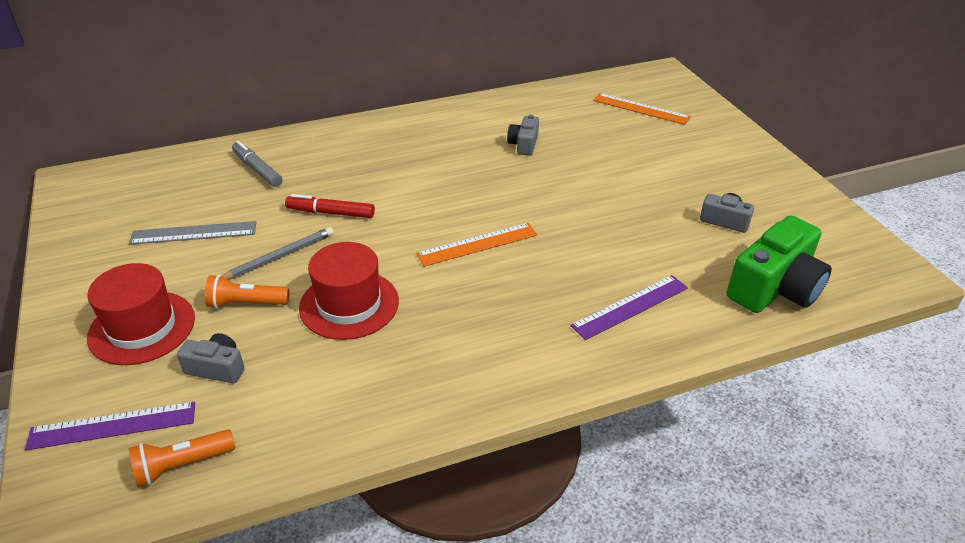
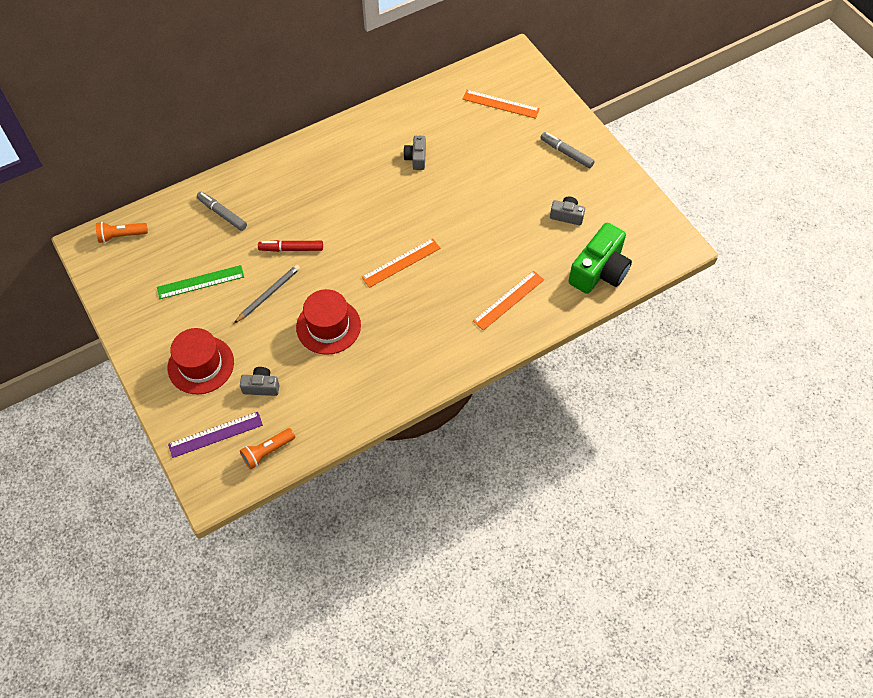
camera: 10 degrees left, 20 degrees up
(194, 233) = (200, 282): grey ruler -> green ruler
(246, 304) = (261, 336): orange flashlight -> orange flashlight (121, 236)
(630, 306) = (508, 300): purple ruler -> orange ruler
(725, 159) = (566, 153): none -> grey marker

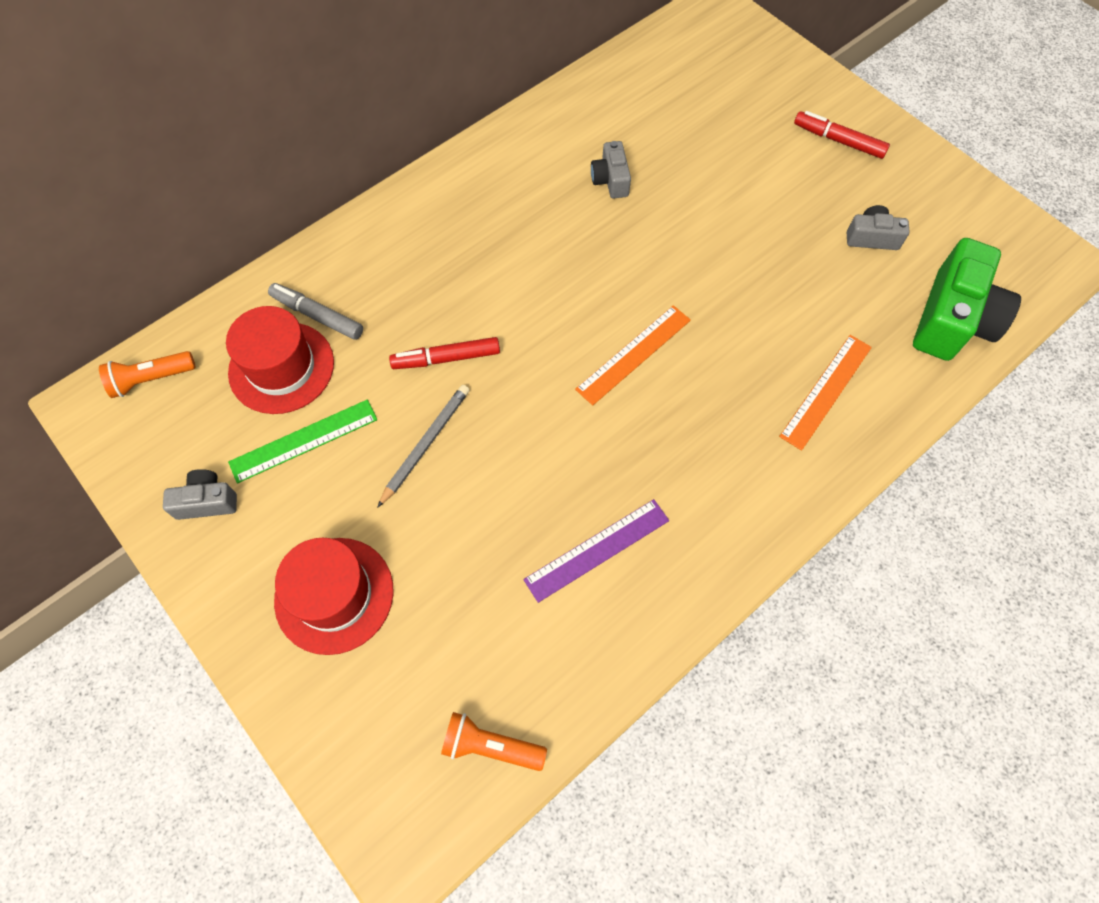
camera: 10 degrees left, 5 degrees up
(215, 434) = (388, 728): purple ruler -> purple ruler (597, 549)
(261, 386) = (451, 618): grey camera -> grey camera (207, 501)
(267, 452) = (490, 746): orange flashlight -> orange flashlight turned 60 degrees clockwise
(328, 326) = (541, 485): red hat -> red hat (281, 367)
(501, 104) = (716, 80): orange ruler -> none
(566, 153) = (838, 140): grey marker -> red marker

